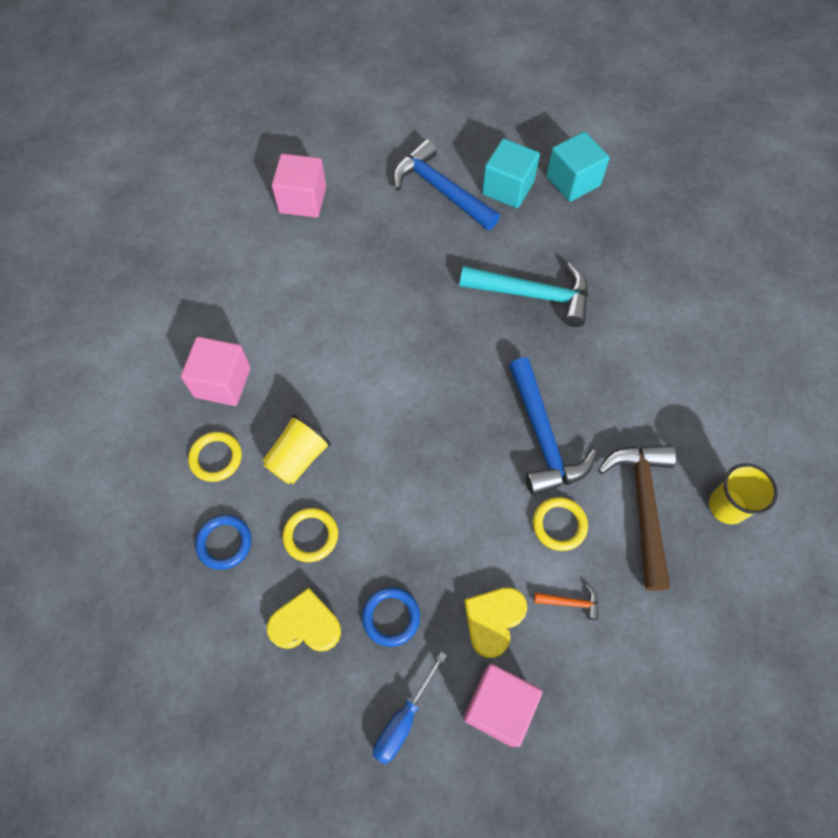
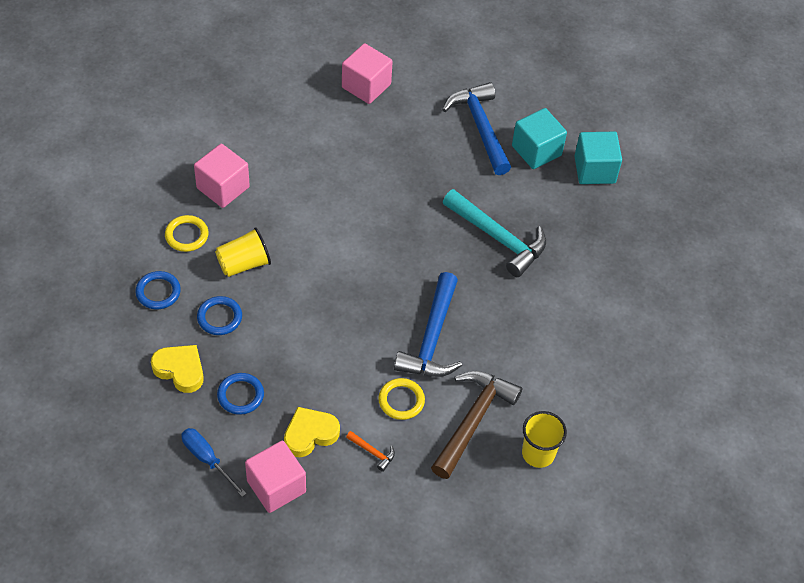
camera: 25 degrees right, 10 degrees down
(311, 536) = (219, 317): yellow ring -> blue ring
(403, 720) = (207, 459): blue screwdriver -> blue screwdriver turned 75 degrees clockwise

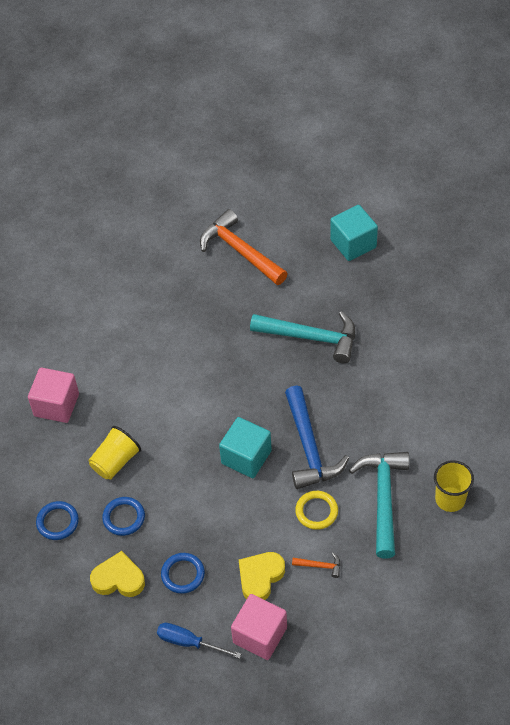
camera: 20 degrees left, 0 degrees up
(186, 235) = (51, 461): yellow ring -> none
(366, 86) = (123, 260): pink cube -> none
(473, 421) = (383, 499): brown hammer -> turquoise hammer
(480, 127) = (240, 251): blue hammer -> orange hammer
(536, 150) = (297, 249): turquoise cube -> turquoise cube (246, 457)

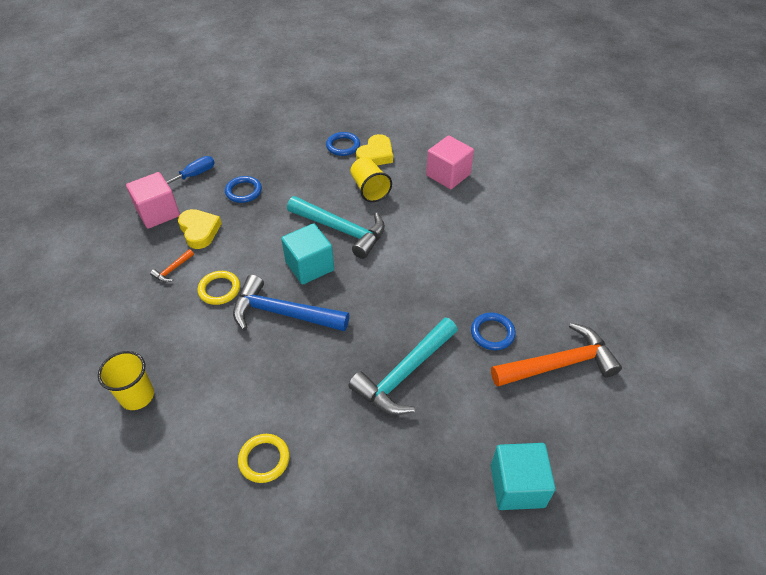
camera: 115 degrees right, 5 degrees down
(118, 579) = (271, 160): yellow heart -> yellow heart (376, 155)
(124, 517) = (317, 178): blue ring -> blue ring (492, 333)
(383, 499) = (187, 343): turquoise hammer -> turquoise hammer (341, 230)
(435, 386) = (264, 459): none -> yellow ring

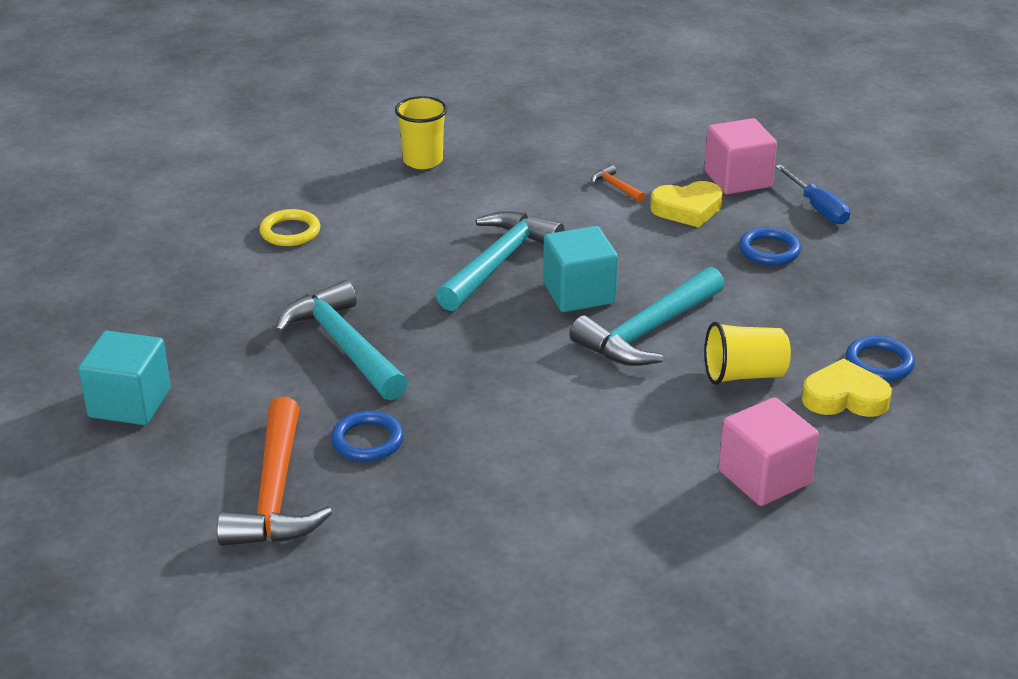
camera: 105 degrees right, 15 degrees down
(219, 289) = (564, 218): yellow ring -> none
(283, 313) = (498, 263): blue hammer -> turquoise hammer
(376, 155) = (844, 397): yellow heart -> yellow heart turned 135 degrees clockwise

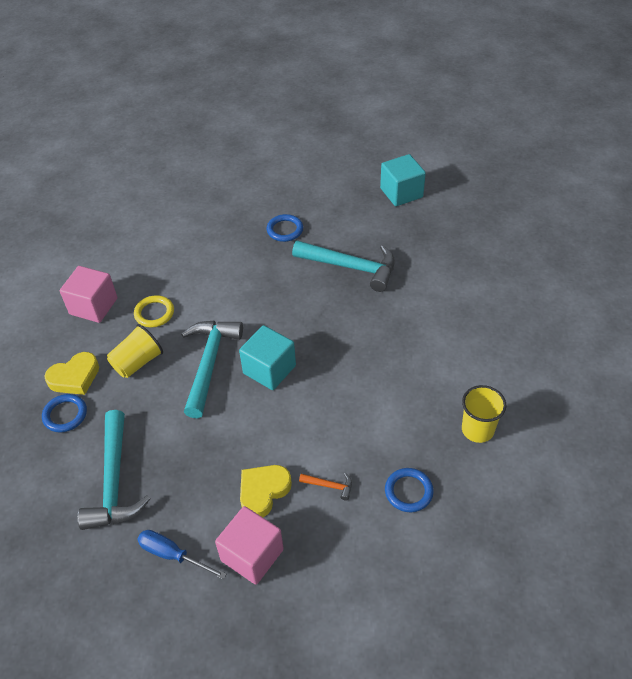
camera: 145 degrees right, 15 degrees up
(275, 493) = (295, 192): orange hammer -> none
(290, 232) = (470, 319): yellow ring -> yellow ring (154, 313)
(498, 263) = (335, 365): turquoise hammer -> turquoise hammer (114, 481)
(769, 250) = (181, 480): blue ring -> blue ring (408, 491)

